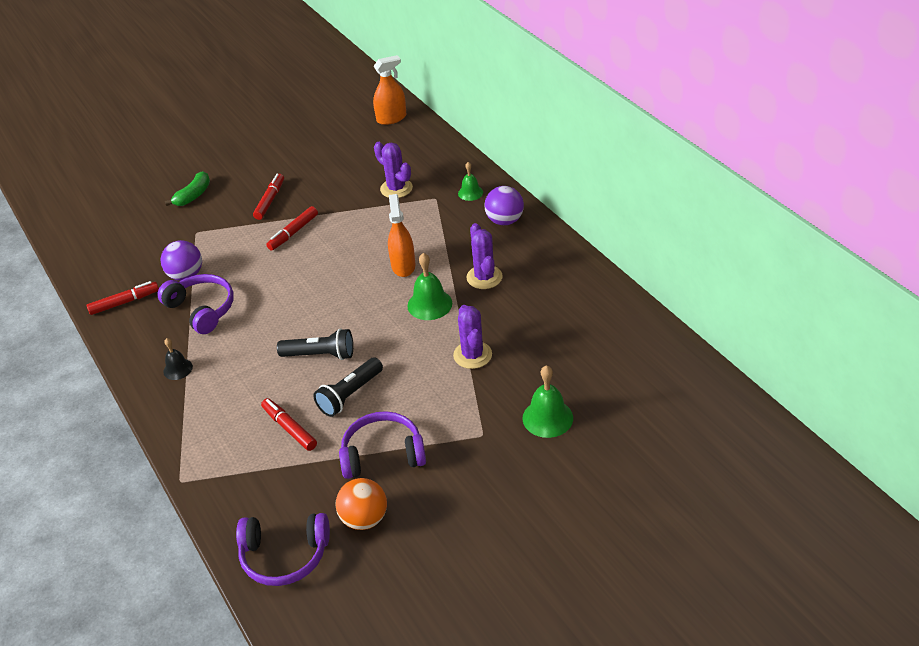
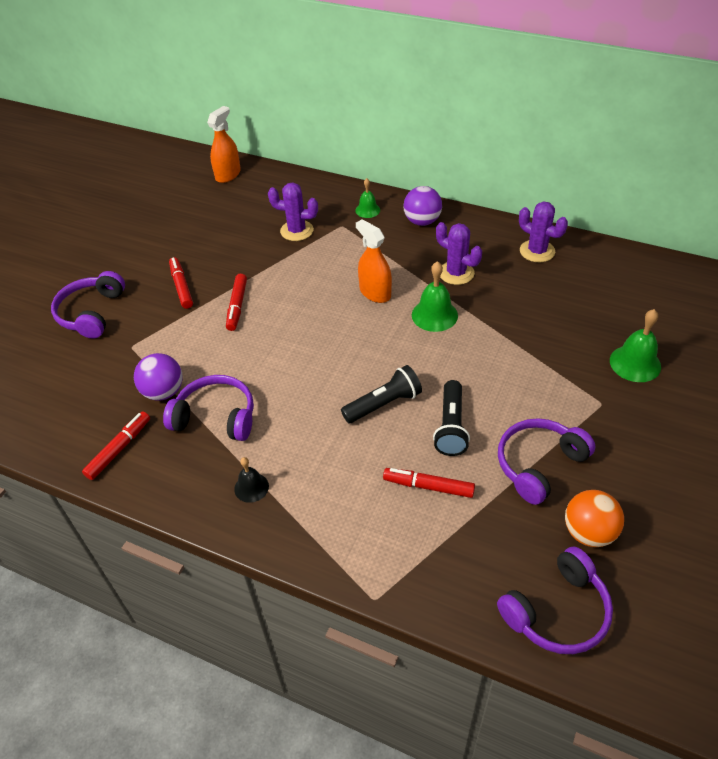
camera: 35 degrees left, 5 degrees up
(193, 195) = (91, 313): green banana -> purple headphones
(472, 355) = (518, 341): purple cactus -> purple cactus (537, 251)

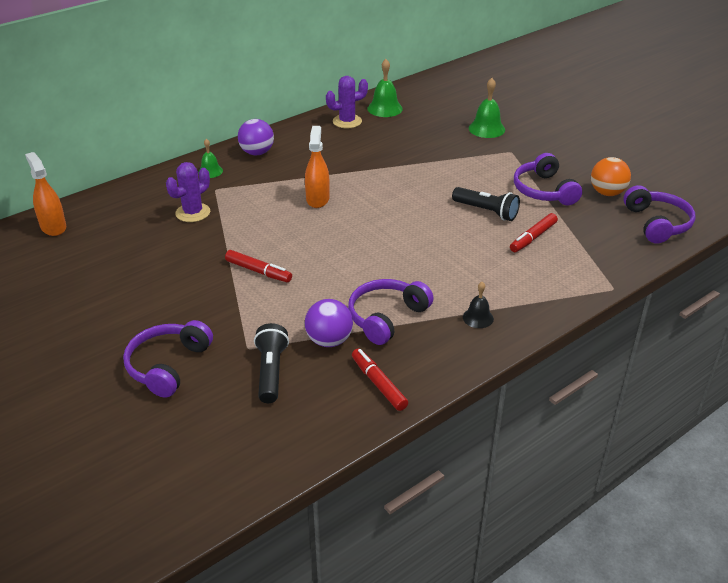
camera: 65 degrees left, 10 degrees down
(91, 313) = (167, 365): purple headphones -> purple headphones turned 75 degrees clockwise
(181, 287) = (194, 297): red marker -> none
(375, 293) = (317, 199): orange spray bottle -> orange spray bottle turned 105 degrees clockwise
(384, 404) = (441, 232): black flashlight -> black flashlight (271, 372)
(434, 315) = (370, 182): green bell -> green bell (385, 108)
(456, 273) = (334, 159): purple cactus -> none

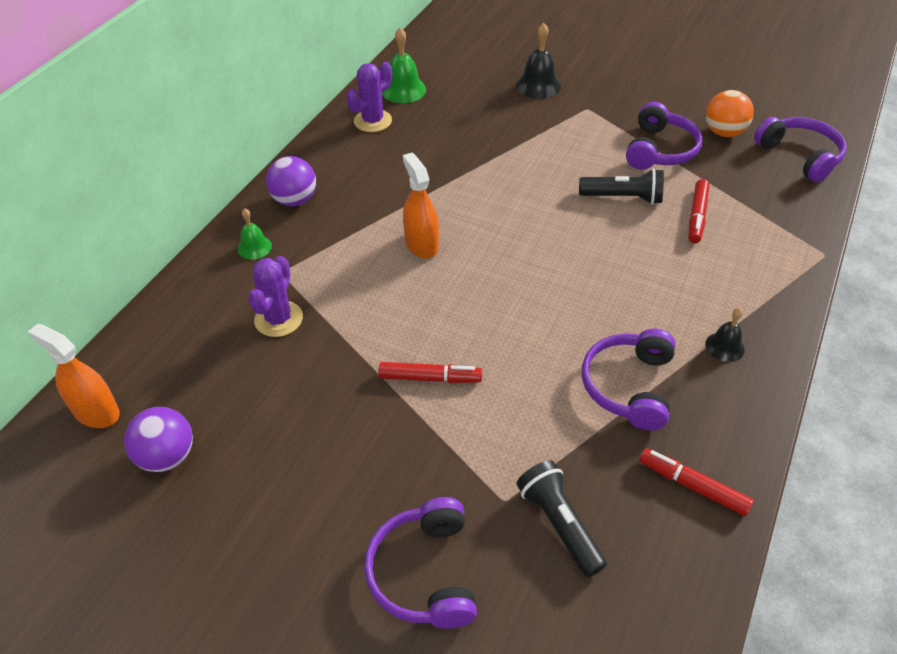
camera: 25 degrees left, 10 degrees up
(329, 341) = (591, 447): purple ball -> purple ball (167, 456)
(486, 129) = (538, 85): green bell -> black bell
(543, 190) = (660, 150): purple headphones -> purple headphones turned 120 degrees counterclockwise

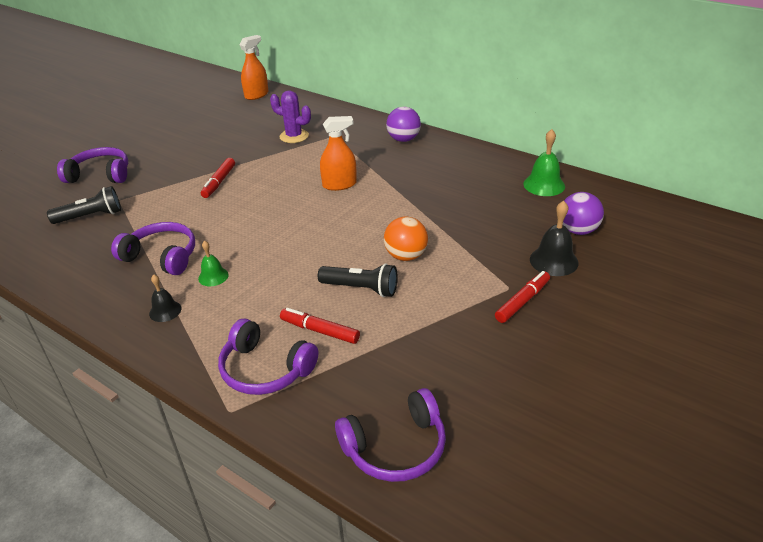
camera: 100 degrees right, 10 degrees down
(167, 456) = (218, 112): purple ball -> purple ball (578, 230)
(254, 247) = (360, 128): green bell -> green bell (213, 276)
(372, 121) = (496, 169): purple cactus -> none
(623, 197) = (361, 288): black flashlight -> black flashlight turned 90 degrees counterclockwise
(660, 150) = (429, 327): purple headphones -> purple headphones (265, 370)
(693, 486) = (71, 269): red marker -> red marker (522, 301)
(724, 132) = (454, 387): orange ball -> orange ball (406, 256)

